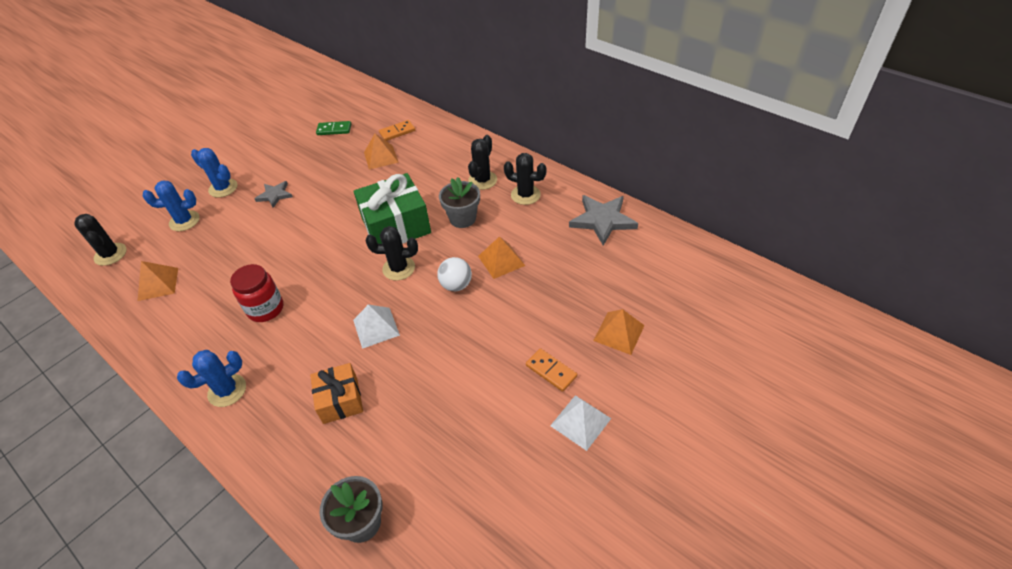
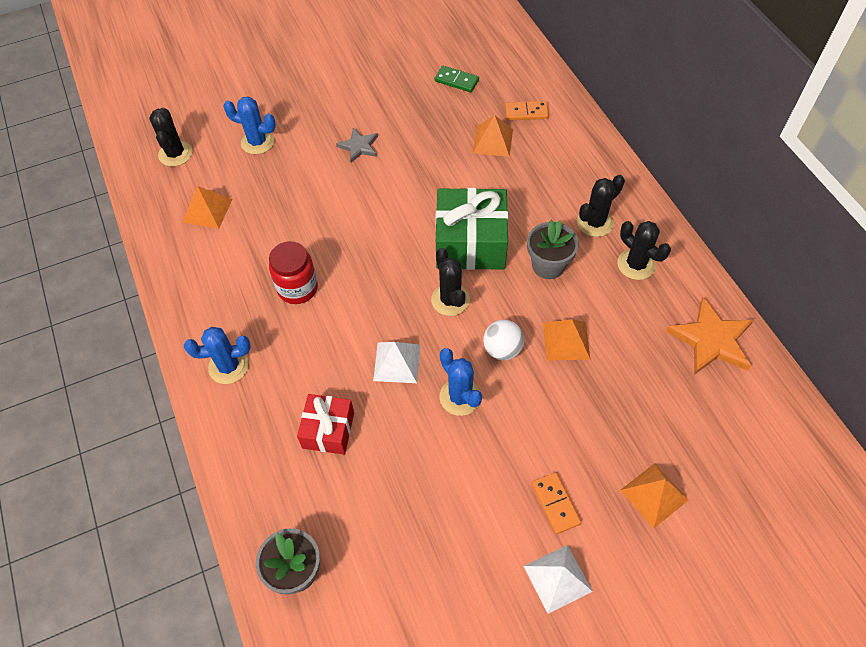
camera: 25 degrees right, 10 degrees up
(223, 188) = (310, 114): blue cactus -> blue cactus (460, 397)
(340, 400) = (328, 430): orange gift -> red gift
(399, 268) = (450, 300): black cactus -> black cactus turned 45 degrees clockwise
(602, 220) = (711, 340): grey star -> orange star

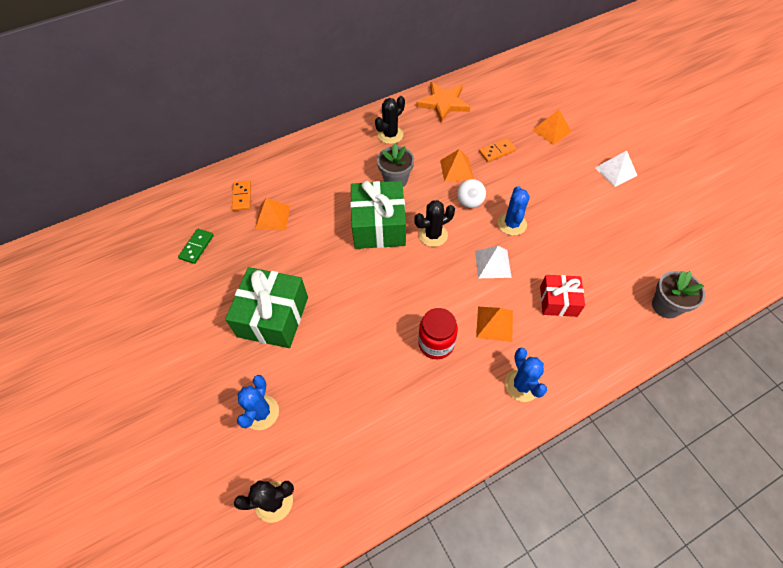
camera: 95 degrees left, 0 degrees up
(207, 210) = (353, 444): orange pyramid -> orange pyramid (494, 323)
(359, 146) = (273, 317): grey star -> green gift
(460, 397) = (512, 224): blue cactus -> blue cactus turned 45 degrees counterclockwise
(555, 503) = (571, 173): orange domino -> orange domino (497, 151)
(595, 222) = (355, 155): black cactus -> none

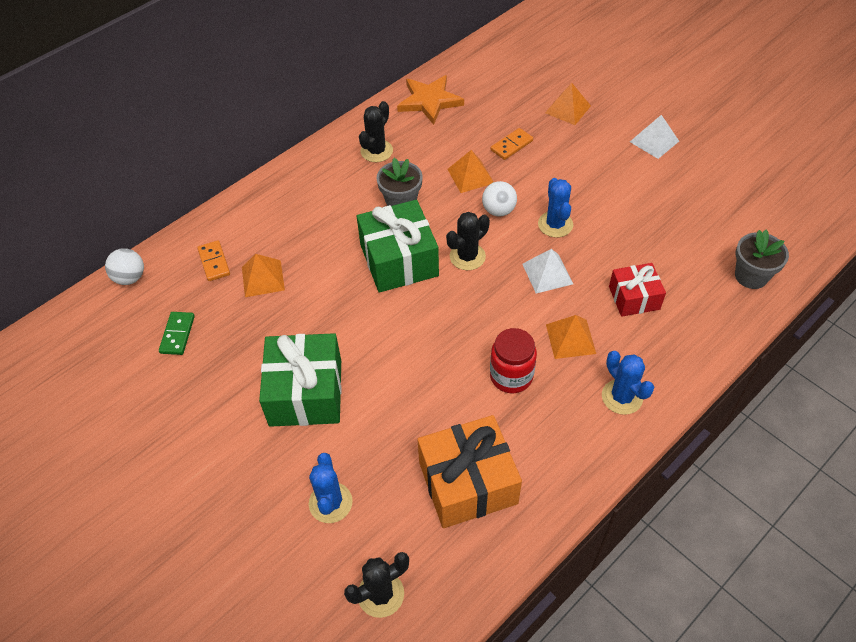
camera: 15 degrees left, 5 degrees down
(179, 195) = (130, 278): none -> white ball
(372, 425) = (468, 483): none -> orange gift

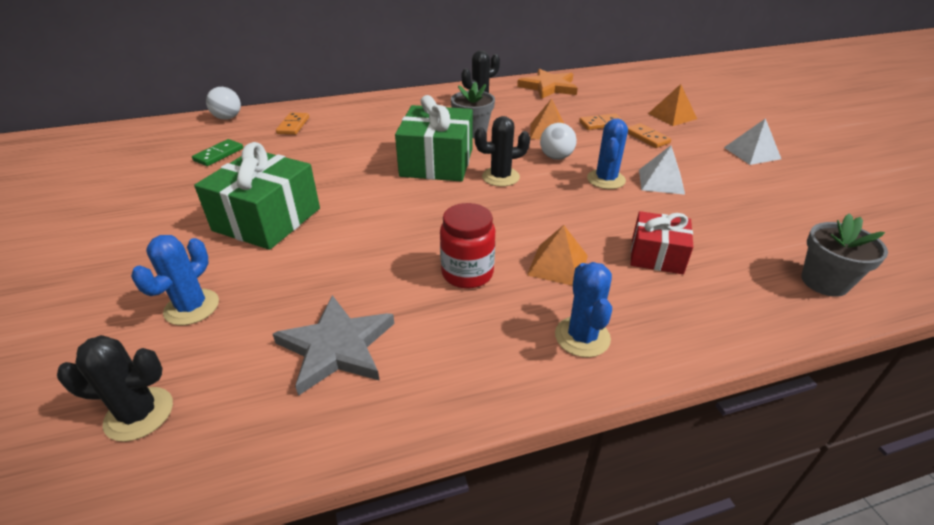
camera: 25 degrees right, 15 degrees down
(263, 278) = (317, 143): orange pyramid -> none
(468, 483) = (337, 347): orange gift -> grey star
(547, 273) = (571, 209): white pyramid -> white pyramid (661, 181)
(561, 152) = (647, 137): none -> orange domino

